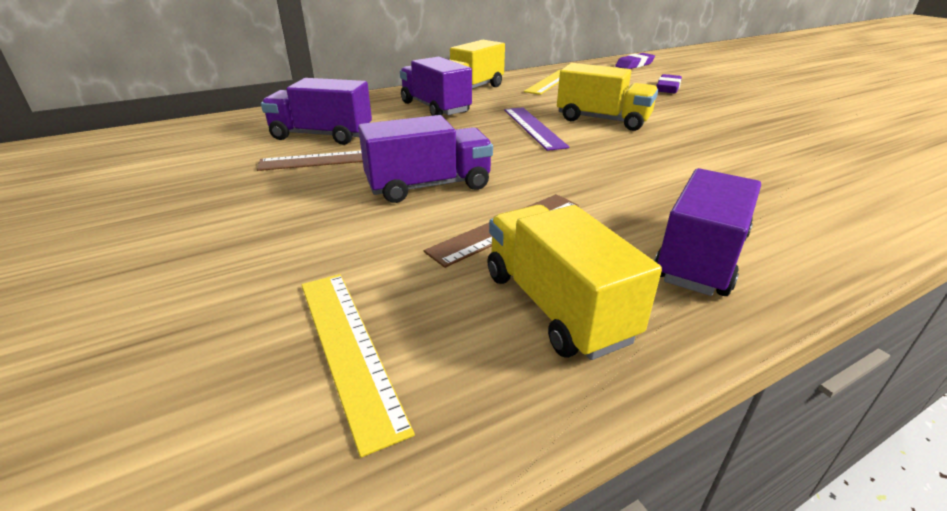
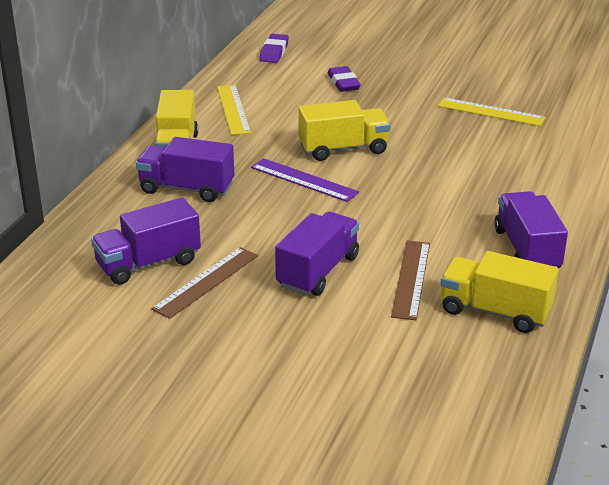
camera: 40 degrees left, 0 degrees up
(349, 348) = (436, 380): yellow ruler -> yellow ruler (491, 112)

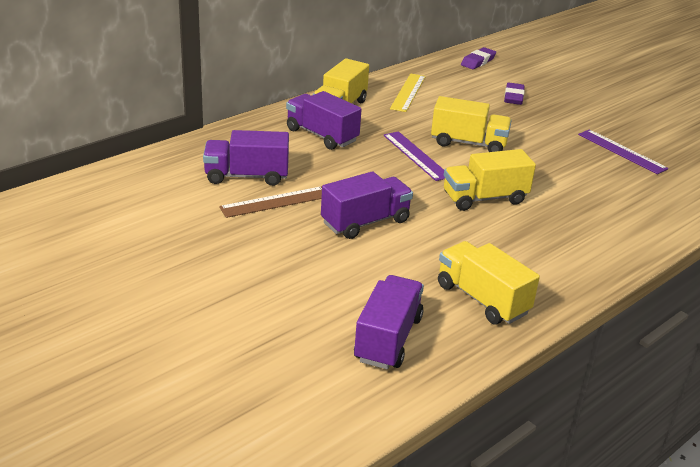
camera: 25 degrees right, 0 degrees up
(409, 205) = (484, 198): none -> yellow truck
(411, 279) = (434, 252): brown ruler -> none
(491, 112) = (622, 151): yellow ruler -> purple ruler
(527, 250) = (555, 263): purple truck -> purple truck (388, 339)

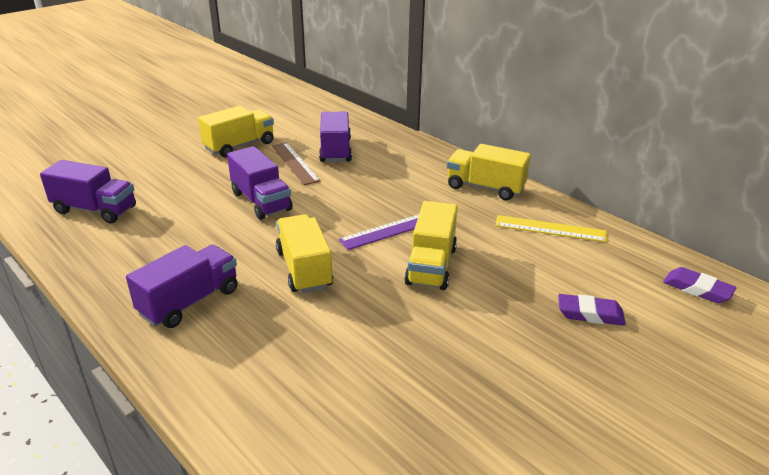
camera: 90 degrees right, 0 degrees up
(322, 135) = (419, 179): purple truck -> purple truck (189, 302)
(482, 299) = (127, 256): yellow truck -> yellow truck (239, 146)
(622, 151) = (452, 412): purple ruler -> none

